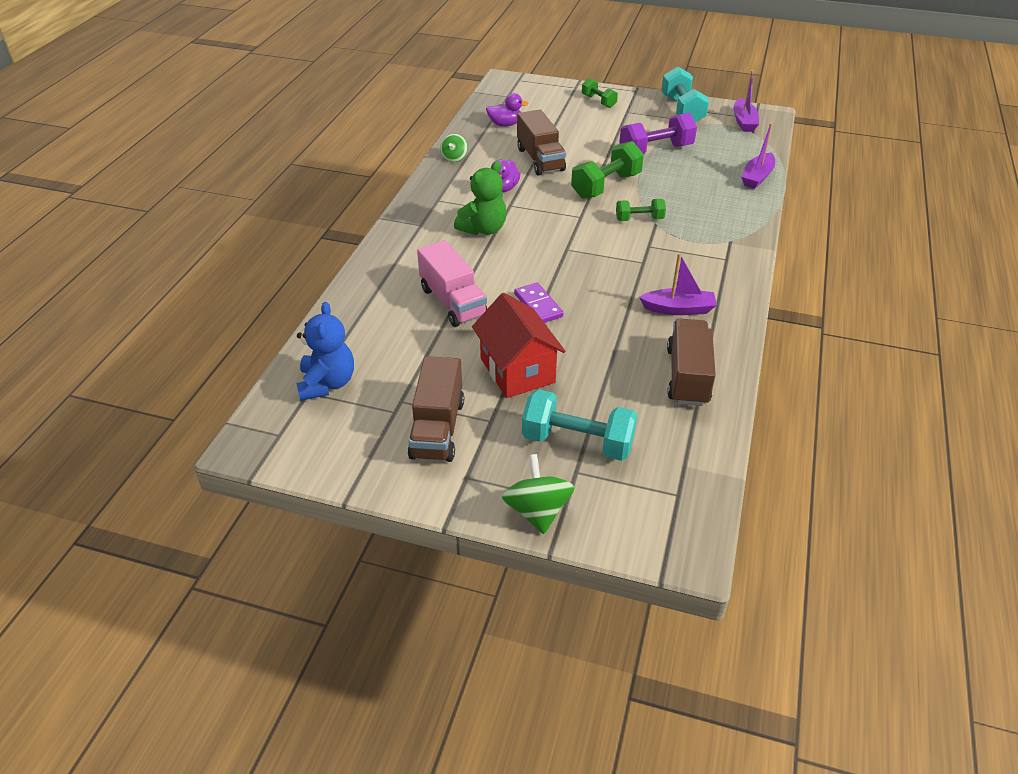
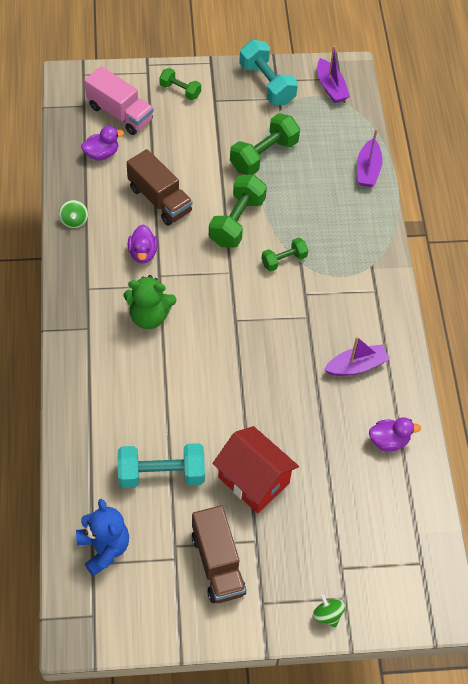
camera: 25 degrees left, 15 degrees up
(453, 302) = (164, 419): pink truck -> pink truck (120, 113)
(483, 229) = (149, 316): green teddy bear -> green teddy bear turned 75 degrees clockwise
(537, 511) = (327, 615): green spinning top -> green spinning top, size x0.62
(538, 305) = (239, 399): purple domino -> none
(577, 442) = (330, 539): turquoise dumbbell -> turquoise dumbbell (161, 474)
(655, 150) = (263, 155): purple dumbbell -> green dumbbell
(687, 376) = (389, 441): brown truck -> purple duck

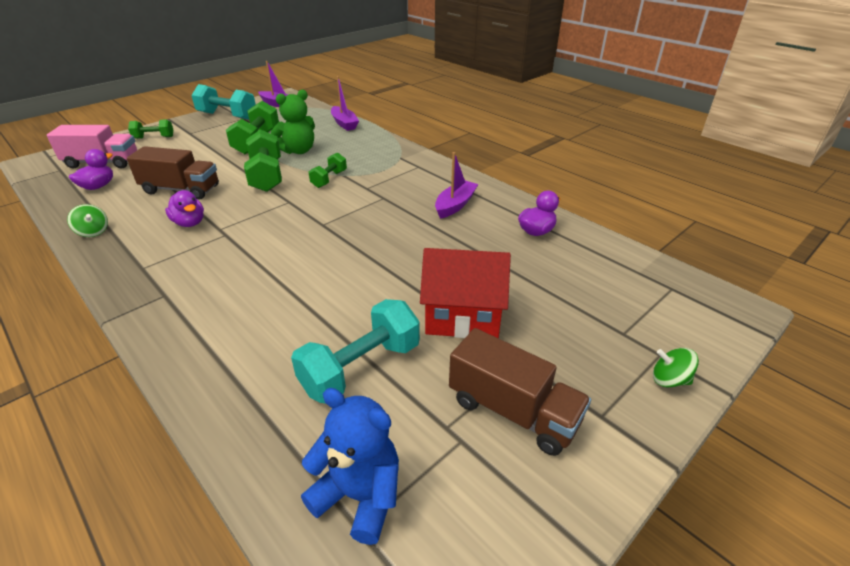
camera: 35 degrees left, 20 degrees down
(149, 316) = (232, 257): green teddy bear -> green teddy bear (298, 151)

